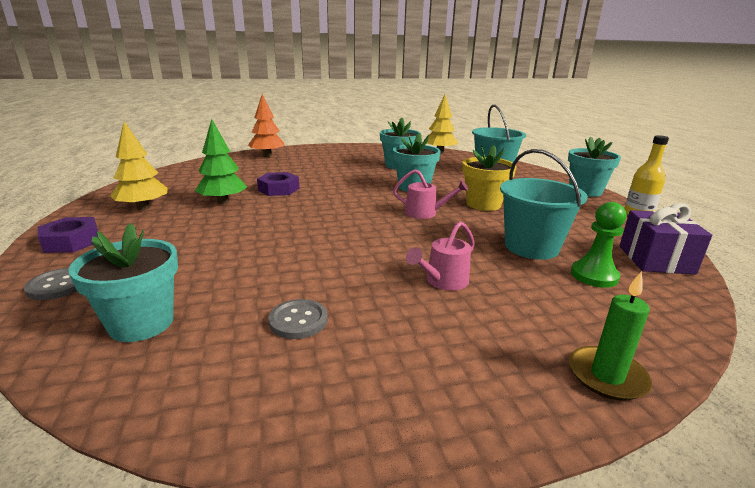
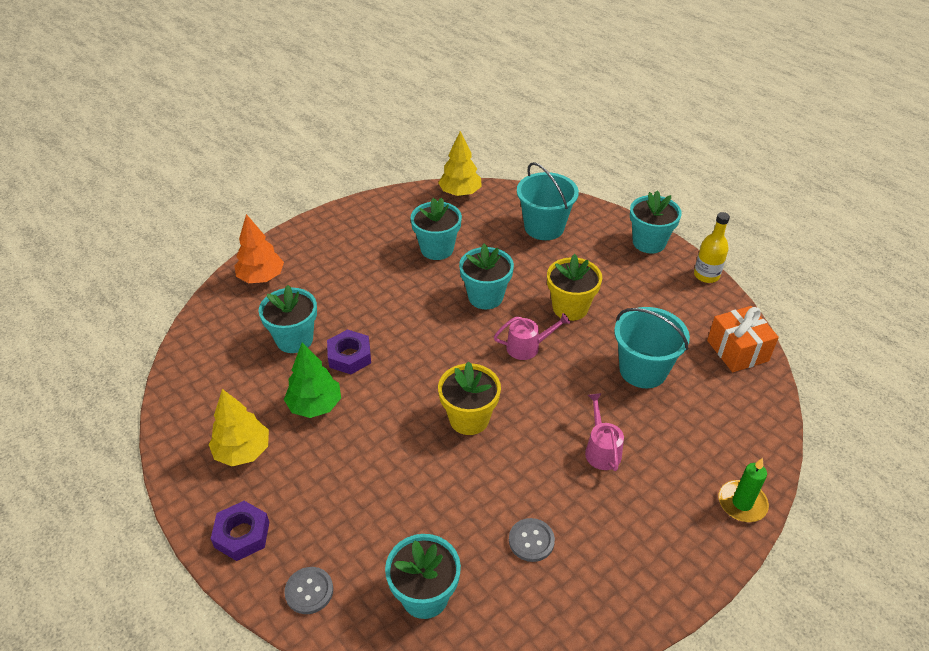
camera: 25 degrees left, 20 degrees up
(252, 177) = (294, 339): none -> turquoise flower pot
(331, 234) = (469, 419): none -> yellow flower pot
(443, 281) = (601, 449): pink watering can -> pink watering can turned 150 degrees clockwise
(594, 276) = (702, 393): green pawn -> none
(655, 259) = (737, 351): purple gift -> orange gift

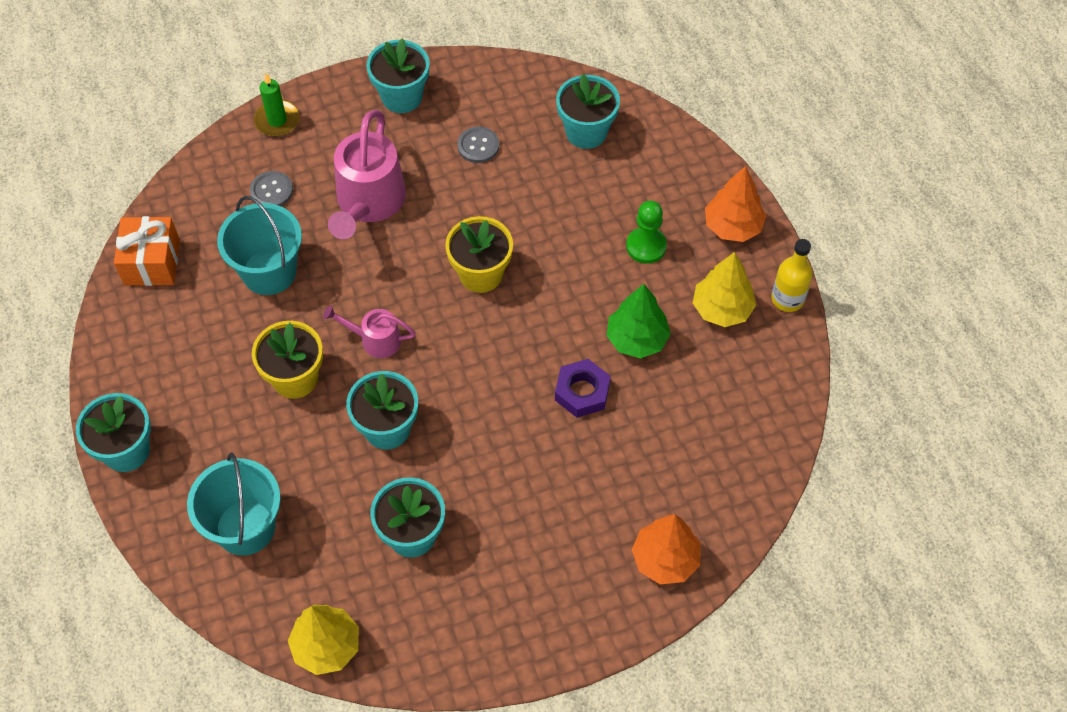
camera: 160 degrees left, 15 degrees up
(242, 534) = (733, 226): purple nut -> orange tree
(294, 339) = (641, 438): turquoise flower pot -> turquoise flower pot (402, 97)
(309, 591) = (681, 163): grey button -> grey button (271, 191)
(326, 488) = (646, 246): none -> green pawn
(601, 449) = (368, 203): pink watering can -> pink watering can, size x1.88
(706, 275) = (98, 373): yellow bottle -> yellow bottle (787, 299)

